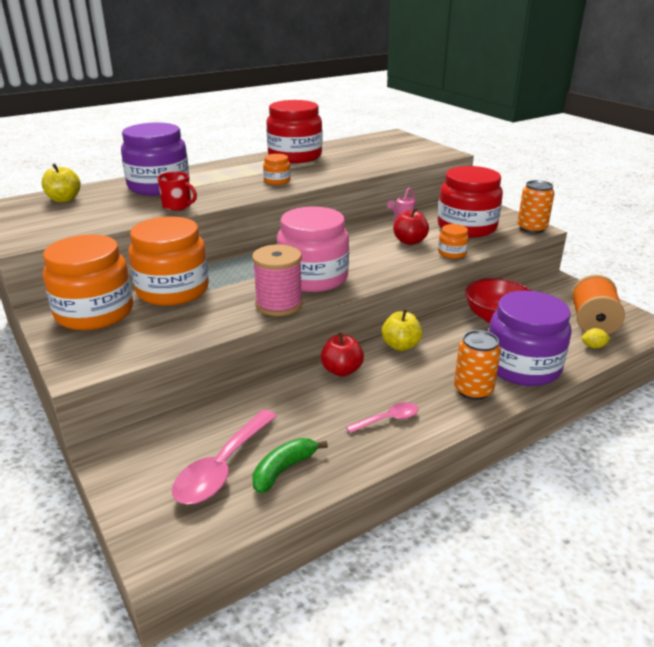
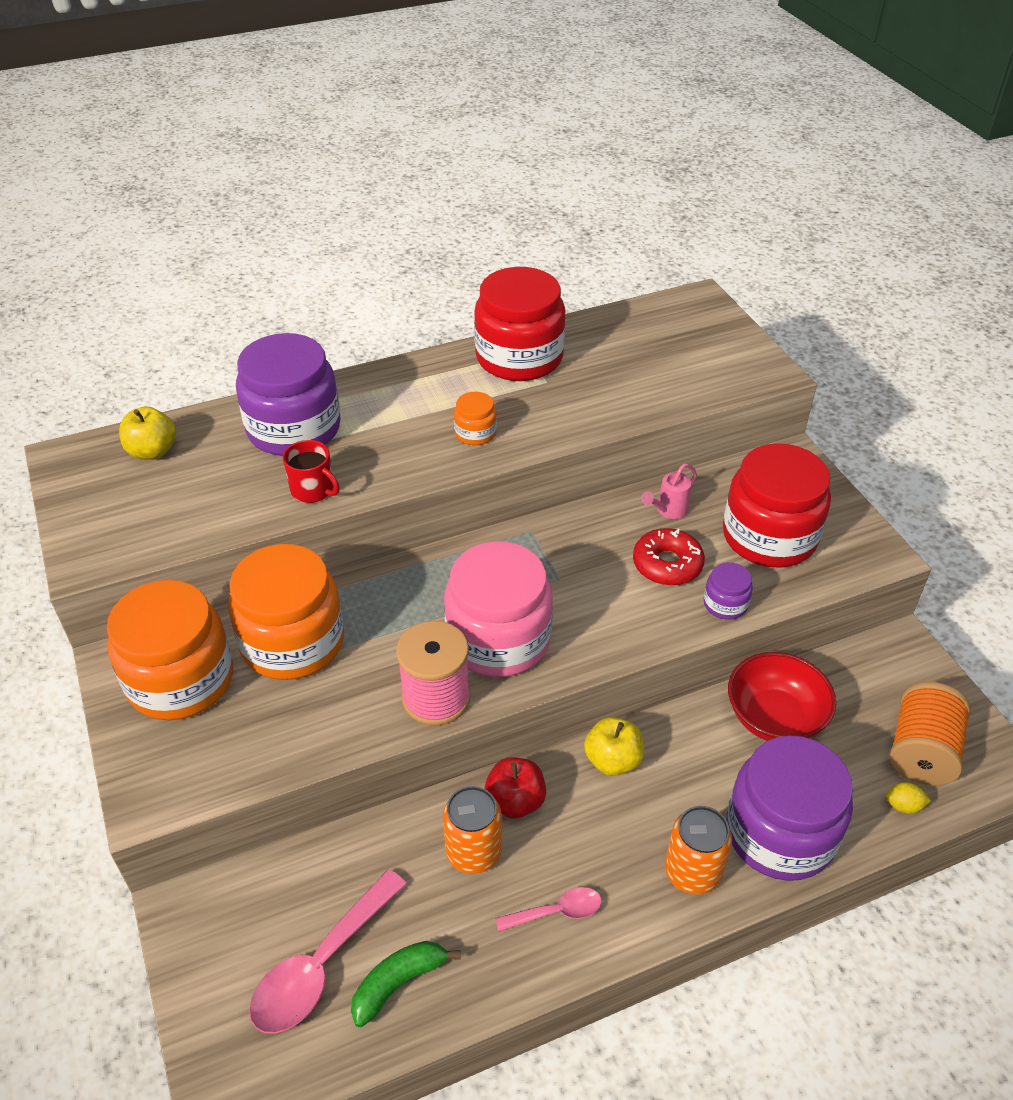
camera: 10 degrees right, 15 degrees up
(410, 241) = (667, 564): red apple -> red donut
(452, 253) = (725, 604): orange jar -> purple jar
(531, 228) = (874, 553): orange can -> orange can (473, 852)

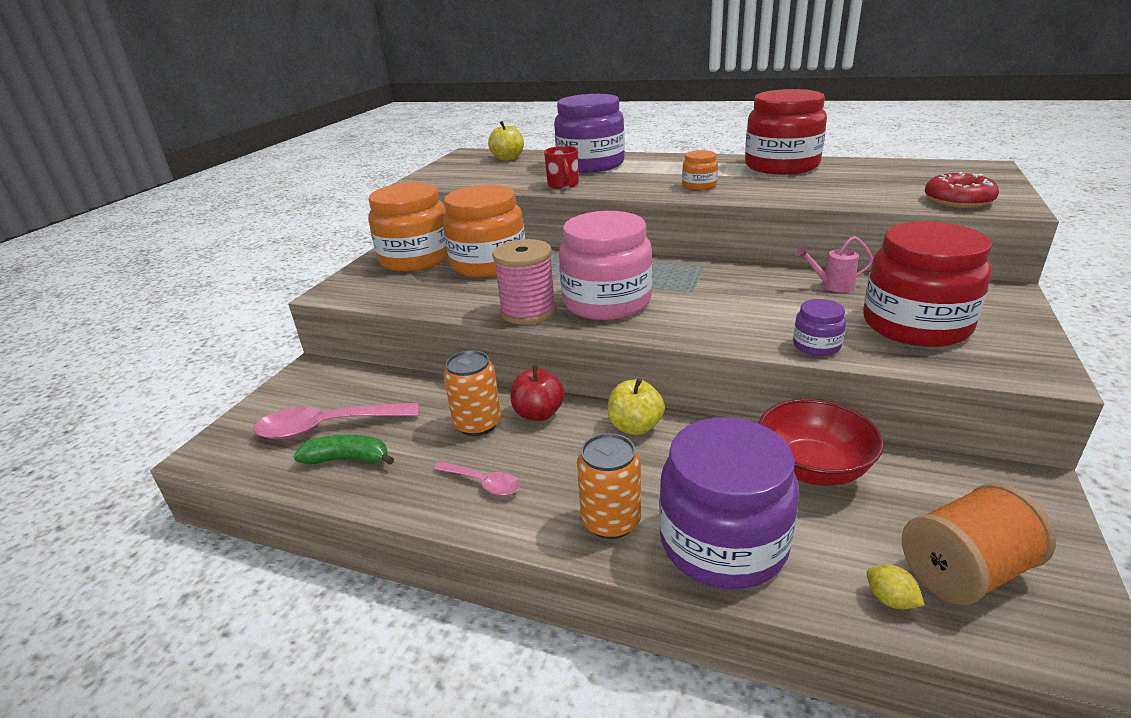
camera: 45 degrees right, 15 degrees down
(667, 564) = (791, 310): red donut -> red donut (958, 200)

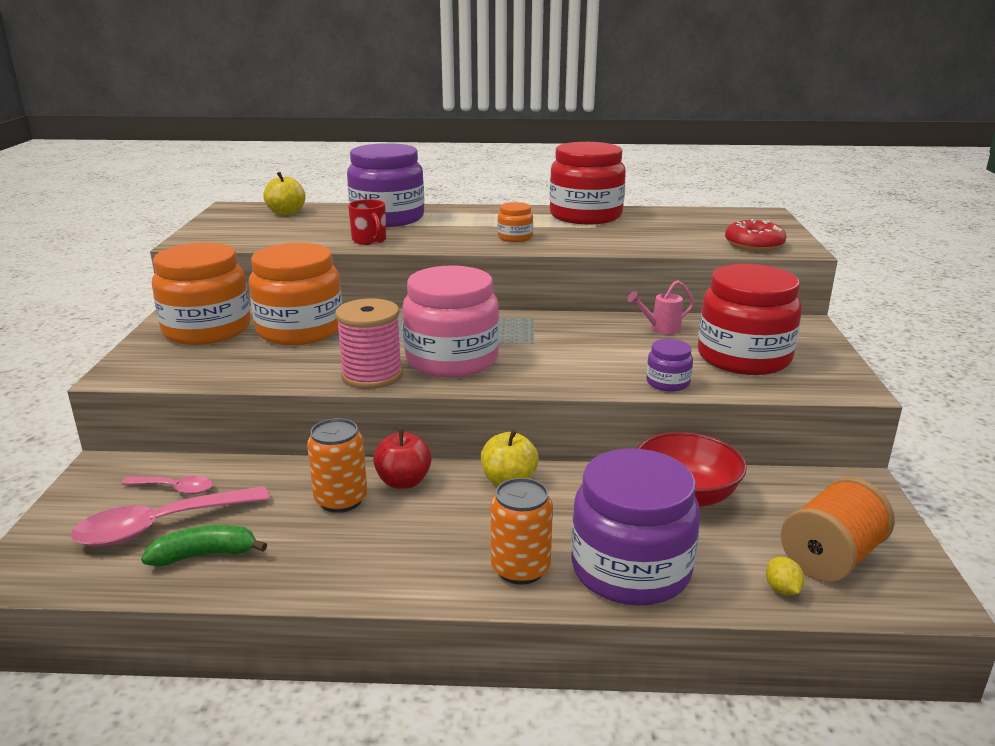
camera: 20 degrees left, 5 degrees down
(483, 483) = (374, 555): pink spoon -> pink spoon (175, 489)
(890, 600) = (782, 589): yellow lemon -> yellow lemon turned 45 degrees clockwise

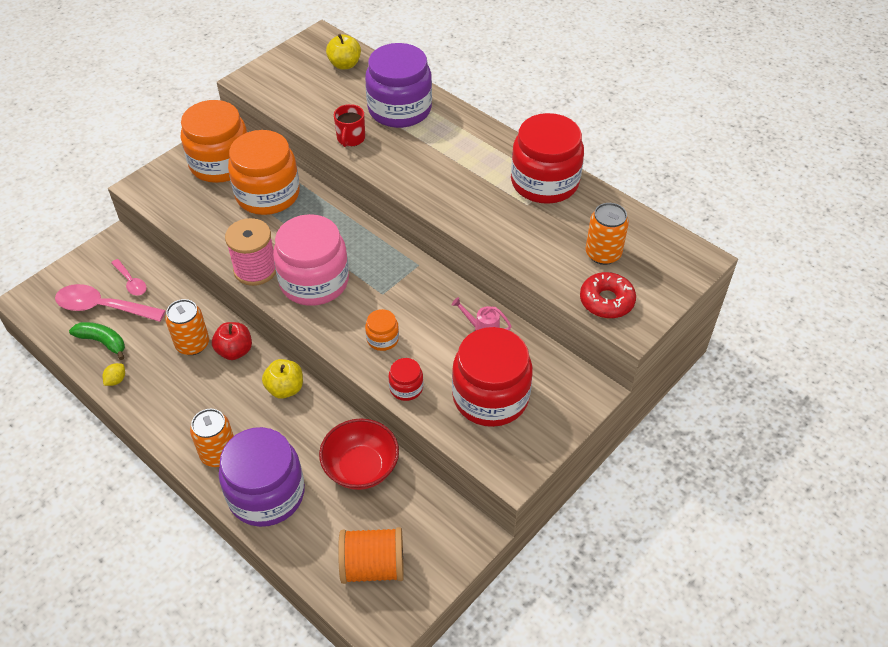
camera: 40 degrees right, 25 degrees up
(515, 237) = (448, 188): orange jar -> orange jar (382, 339)
(667, 382) = (406, 388): purple jar -> red jar
(701, 229) = (603, 254): none -> orange can
(782, 589) = (318, 563): yellow lemon -> yellow lemon (116, 380)

